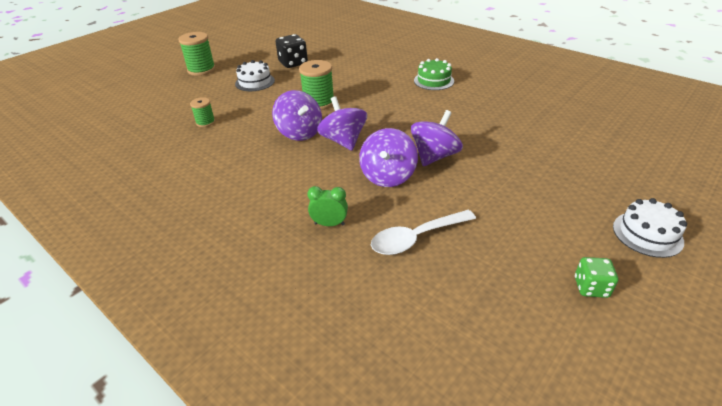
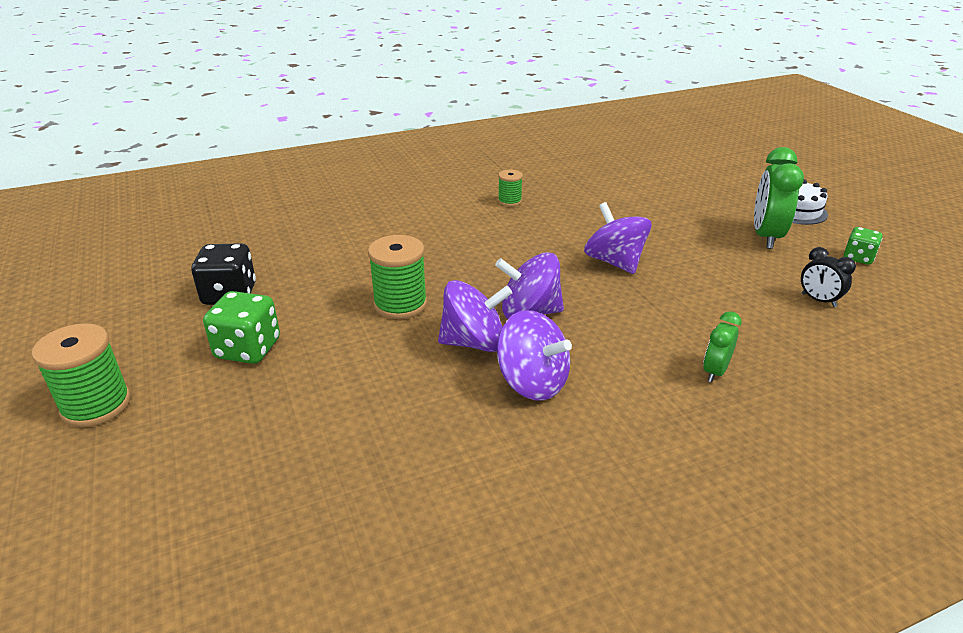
camera: 65 degrees left, 5 degrees down
(205, 122) = (340, 437): green spool -> green spool (509, 201)
(255, 82) = (248, 349): white cake -> green dice
(388, 176) = (636, 303): purple spinning top -> purple spinning top (532, 382)
(416, 238) = (764, 320): white spoon -> none
(434, 81) = (437, 209): green cake -> none
(475, 266) = (818, 300): none -> black clock
(563, 221) = (766, 237): none -> green clock

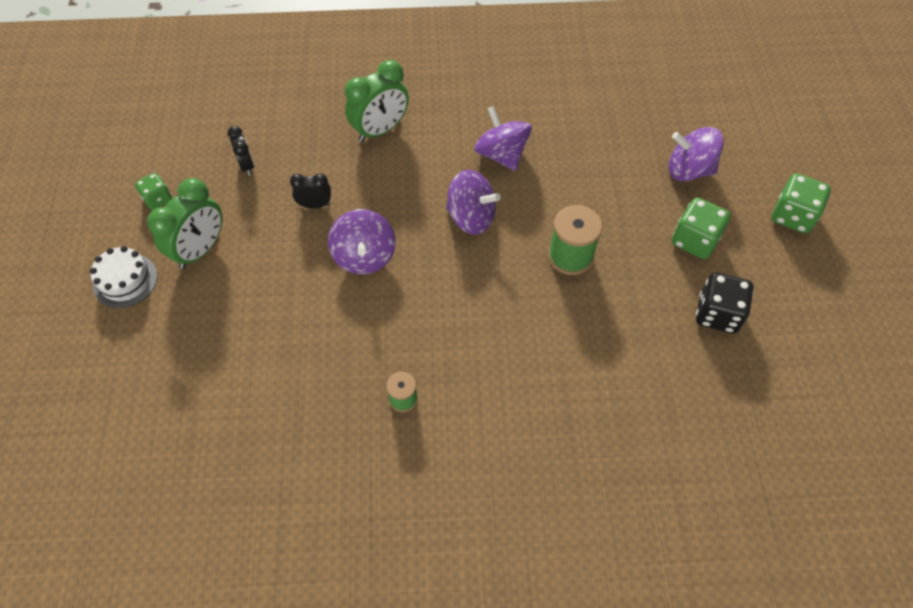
camera: 160 degrees left, 25 degrees up
(96, 405) = (792, 216): green spool -> green dice
(474, 342) = (526, 199): purple spinning top -> purple spinning top (689, 170)
(705, 286) = (315, 205): none -> black clock
(715, 371) = (380, 130): green clock -> green clock, size x1.81

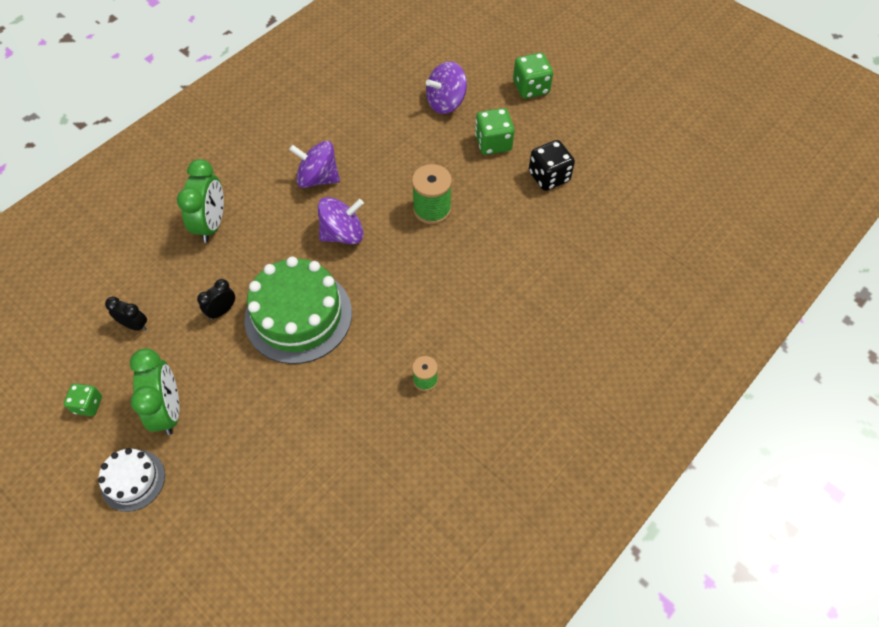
camera: 45 degrees left, 0 degrees up
(364, 256) = (298, 316): purple spinning top -> green cake

